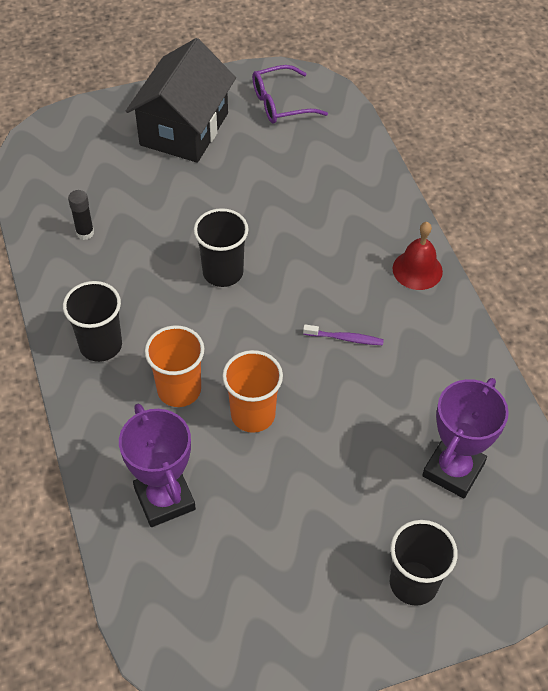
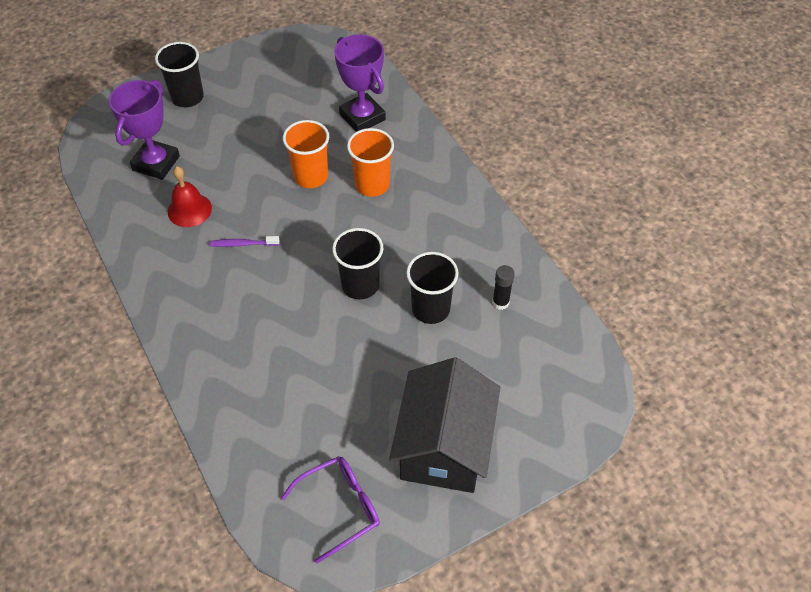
camera: 170 degrees right, 0 degrees up
(100, 345) = (445, 207): black cup -> black cup (430, 309)
(417, 270) = (178, 317): red bell -> red bell (189, 210)

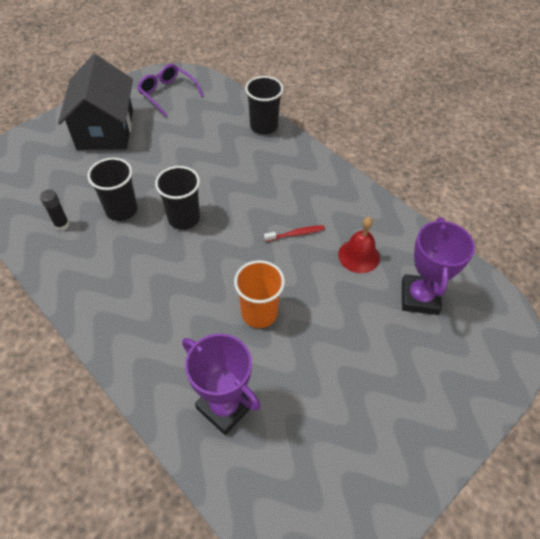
camera: 165 degrees right, 0 degrees up
(187, 97) = (441, 391): black cup -> black cup (263, 126)
(243, 244) = (295, 234): purple toothbrush -> red toothbrush
(340, 507) = (167, 93): purple glasses -> purple glasses turned 90 degrees clockwise
(372, 185) = (193, 316): orange cup -> none

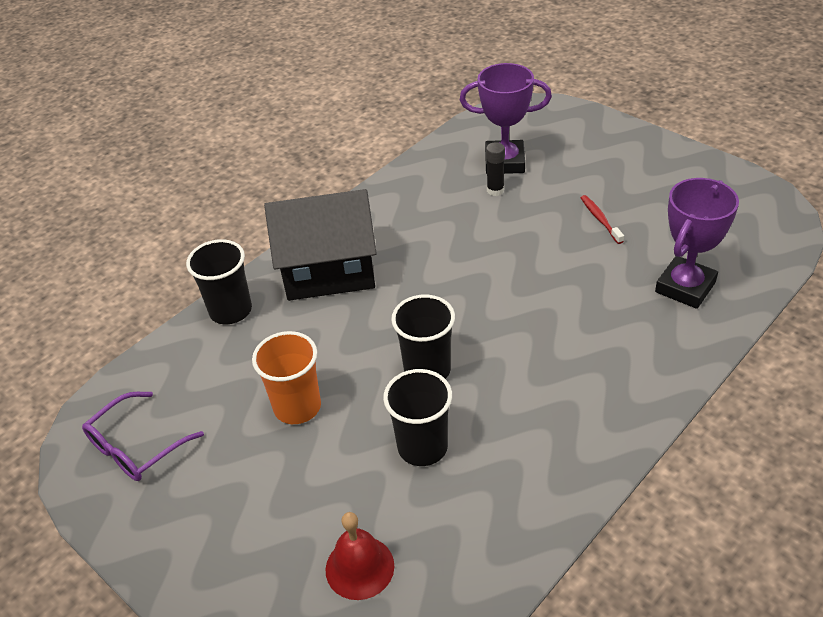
camera: 90 degrees left, 10 degrees down
(62, 225) = (465, 519): black glue stick -> black glue stick (495, 190)
(105, 129) = (231, 520): black house -> black house (328, 270)
(259, 313) = (560, 275): orange cup -> orange cup (297, 407)
(295, 234) = (436, 258): red toothbrush -> red toothbrush (600, 219)
(358, 256) = (459, 205): red bell -> red bell (359, 567)

